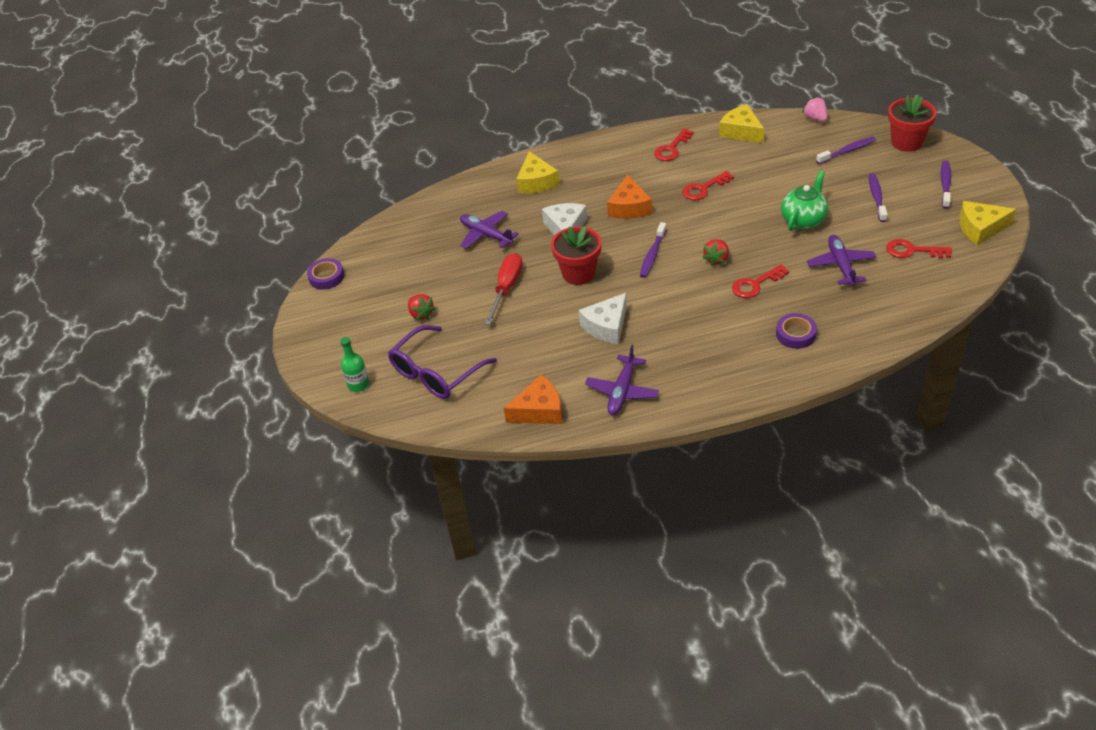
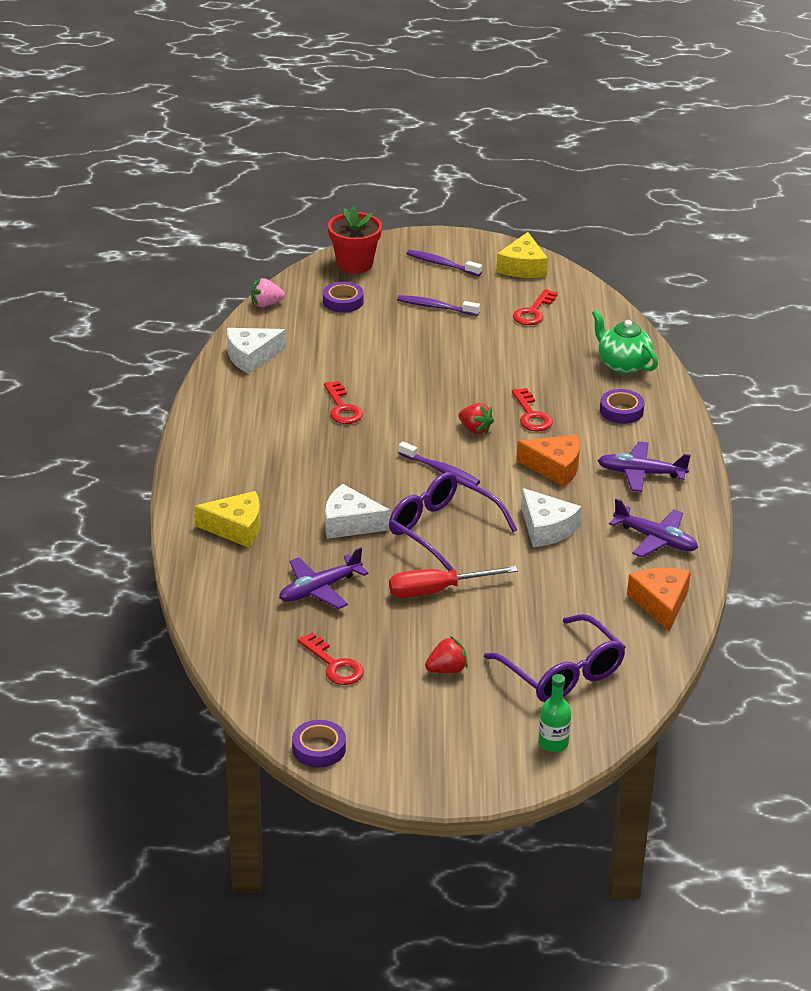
camera: 80 degrees left, 10 degrees down
(506, 288) = (437, 590): red screwdriver -> red screwdriver turned 45 degrees counterclockwise
(578, 273) = (442, 530): red flower pot -> purple glasses
(629, 207) = (340, 467): orange cheese -> orange cheese (555, 467)
(671, 149) = (246, 412): red key -> red key (334, 665)
(741, 131) = (251, 357): yellow cheese -> white cheese
(803, 220) = (444, 359): green teapot -> green teapot (623, 364)
(841, 265) = (531, 357): purple plane -> purple plane (641, 473)
(847, 151) = (343, 301): purple toothbrush -> purple tape

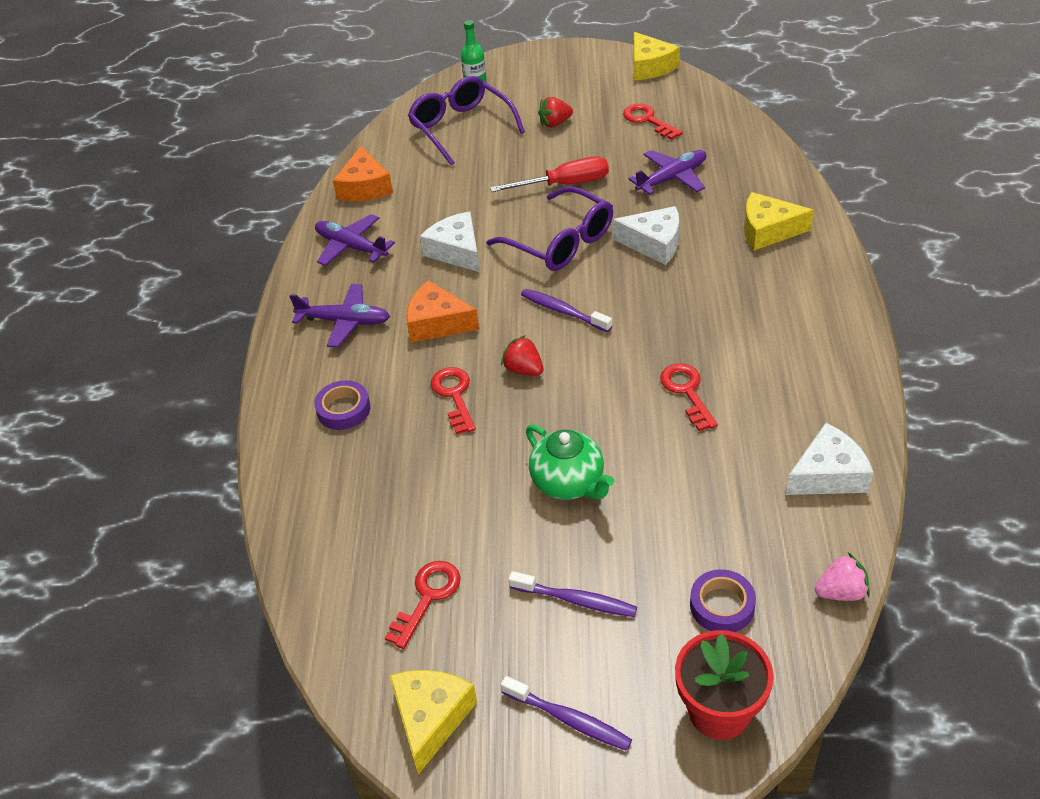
camera: 175 degrees left, 10 degrees up
(319, 748) = (650, 66): purple tape -> yellow cheese
(623, 364) = (321, 491): green teapot -> green teapot (568, 483)

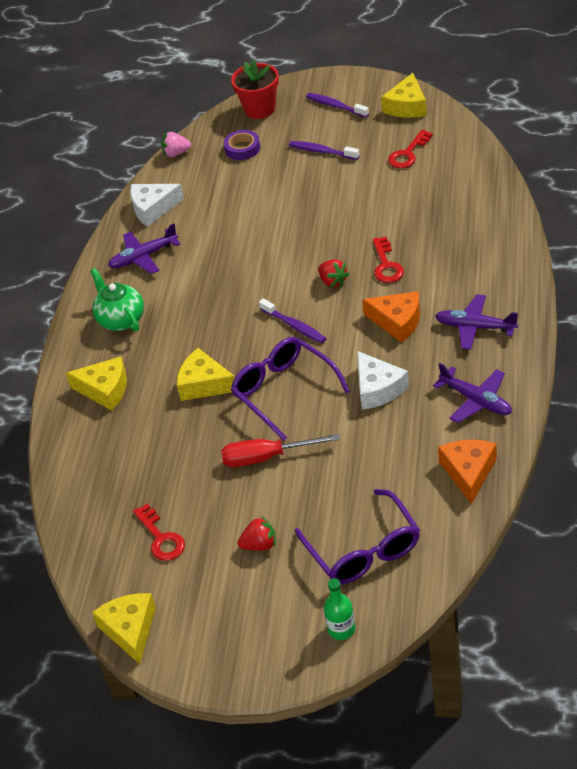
camera: 170 degrees left, 0 degrees up
(343, 409) = (469, 258): purple tape -> none
(568, 483) = (314, 208): green teapot -> green teapot (121, 319)
(654, 243) = (204, 384): white cheese -> yellow cheese
(672, 178) = (164, 455): purple plane -> purple plane (143, 257)
(687, 392) = (220, 261): red key -> none

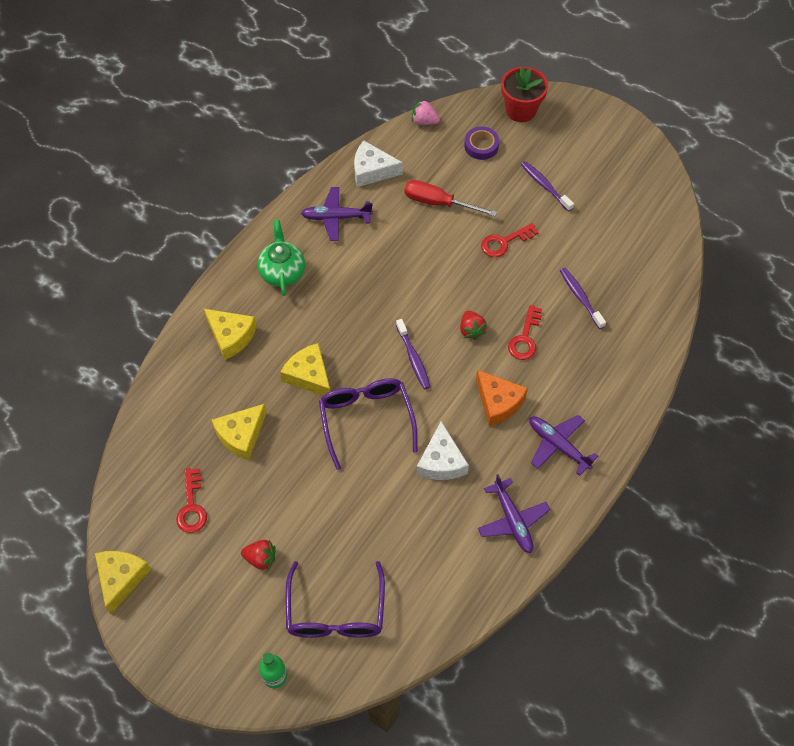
camera: 20 degrees right, 15 degrees up
(267, 457) = (315, 477): red screwdriver -> red screwdriver (438, 203)
(335, 106) = (586, 142): purple toothbrush -> purple toothbrush (580, 297)
(407, 106) = (646, 175): yellow cheese -> yellow cheese (241, 435)
(408, 154) = (615, 228): red key -> red key (504, 242)
(468, 472) = (462, 588): orange cheese -> none

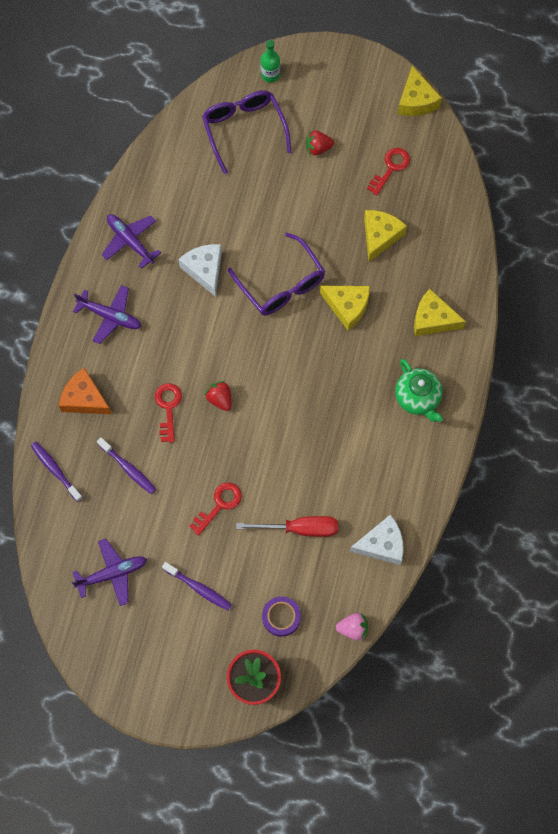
camera: 160 degrees right, 10 degrees up
(192, 506) = (391, 168): red key -> red key turned 60 degrees clockwise
(336, 217) = (394, 475): purple plane -> purple plane (112, 574)
(413, 358) = (262, 353): purple toothbrush -> purple toothbrush (55, 470)
(498, 402) = (173, 338): orange cheese -> orange cheese (84, 398)

